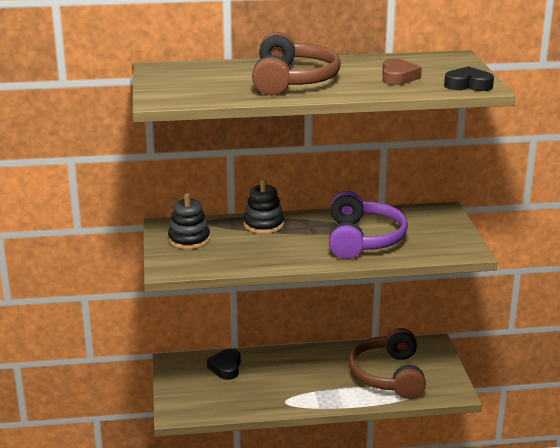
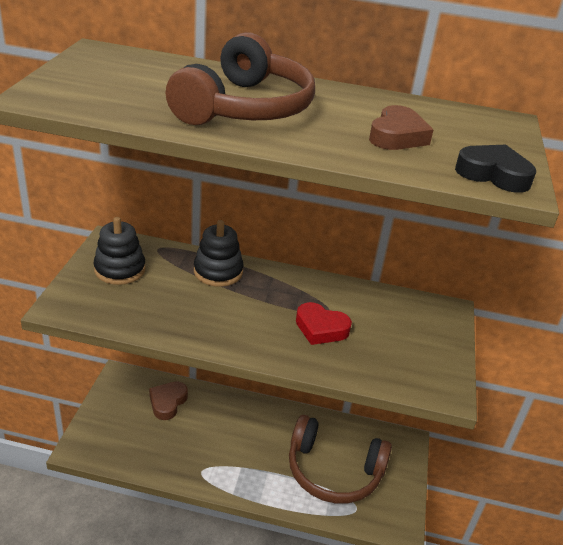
camera: 15 degrees right, 10 degrees up
(226, 368) = (167, 402): black heart -> brown heart
(363, 239) = (321, 328): purple headphones -> red heart
(388, 375) = (333, 471): brown headphones -> brown headphones turned 90 degrees counterclockwise

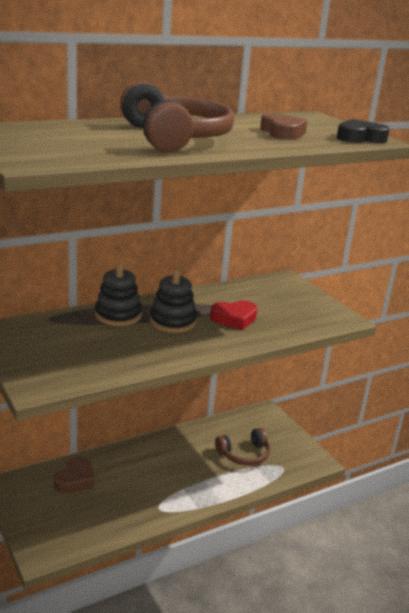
camera: 40 degrees left, 10 degrees down
(120, 269) = (42, 344): black stacking toy -> black stacking toy (173, 322)
(167, 402) = (75, 480): brown heart -> brown heart turned 135 degrees counterclockwise
(333, 471) = (244, 455): brown headphones -> brown headphones, size x0.60

